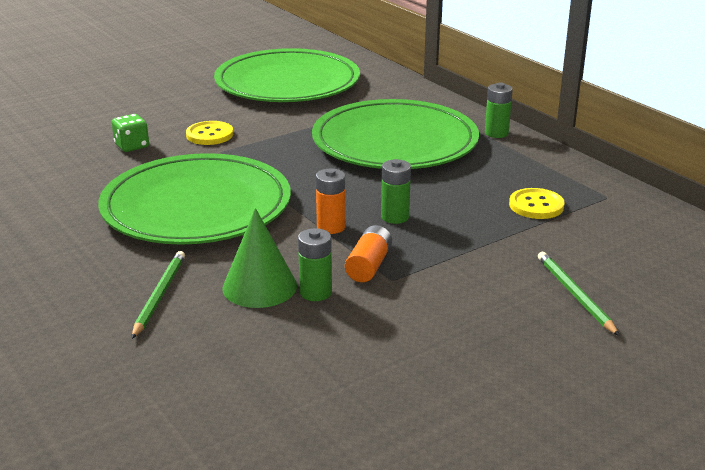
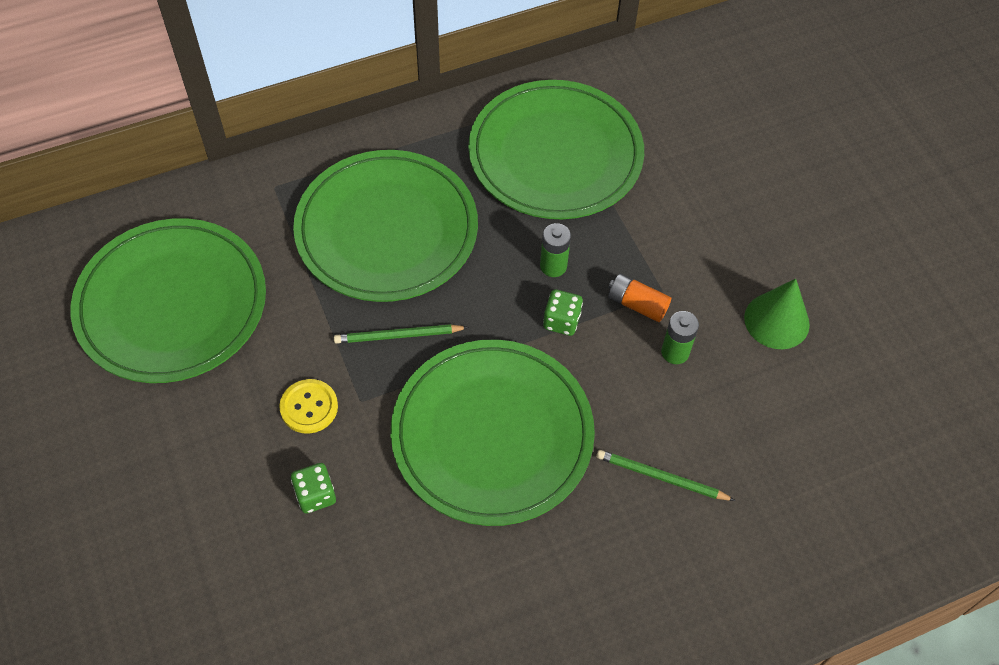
camera: 80 degrees left, 30 degrees up
(259, 286) = (658, 394): green cone -> green cone (776, 321)
(331, 227) = (561, 321): orange battery -> green dice
(496, 133) = (392, 138): green battery -> none
(536, 205) = (555, 154): yellow button -> green plate
(575, 295) = (705, 176): green pencil -> green pencil (398, 336)

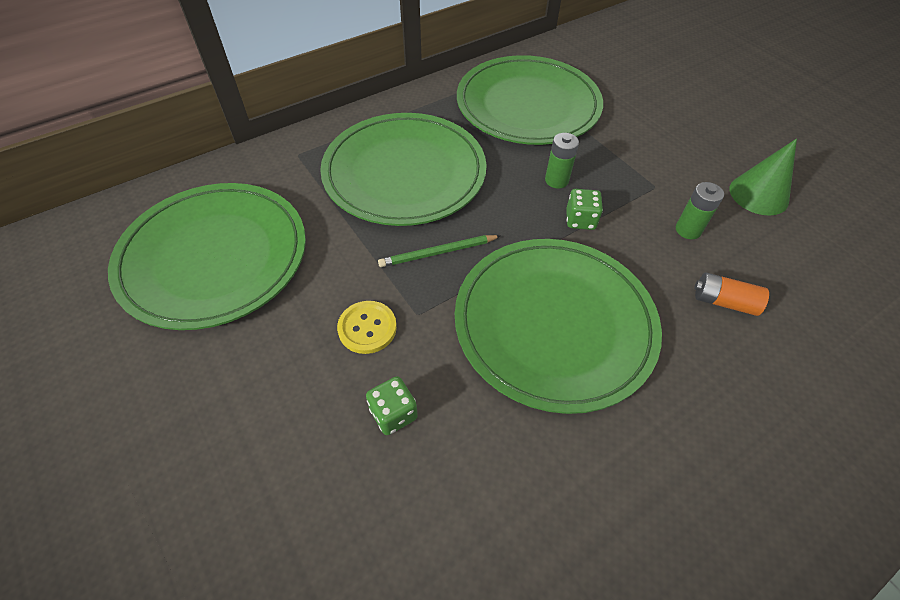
camera: 10 degrees left, 5 degrees down
(637, 304) = (639, 198): orange battery -> orange battery (723, 301)
(661, 477) = (728, 337): green pencil -> none

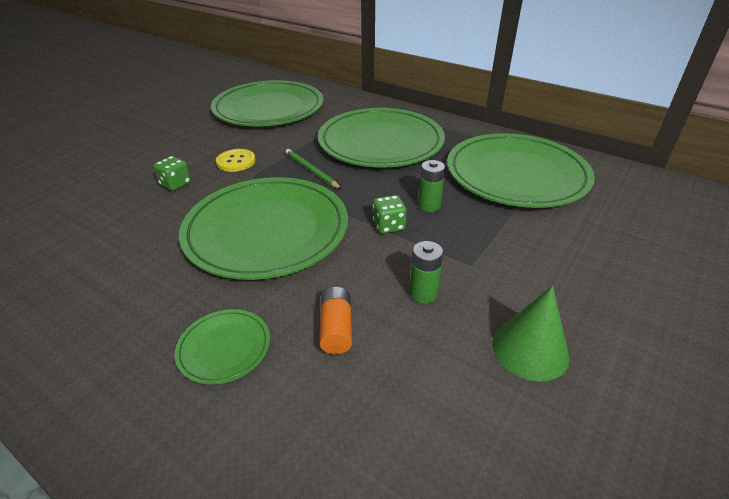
camera: 70 degrees right, 15 degrees down
(740, 395) = (224, 348): none -> green plate

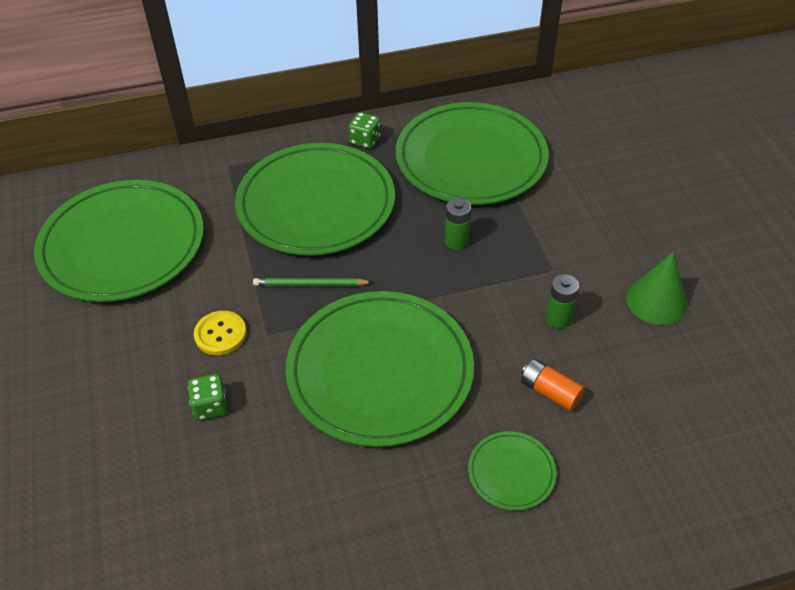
camera: 50 degrees left, 10 degrees up
(388, 226) = (457, 285): green dice -> green dice (365, 140)

